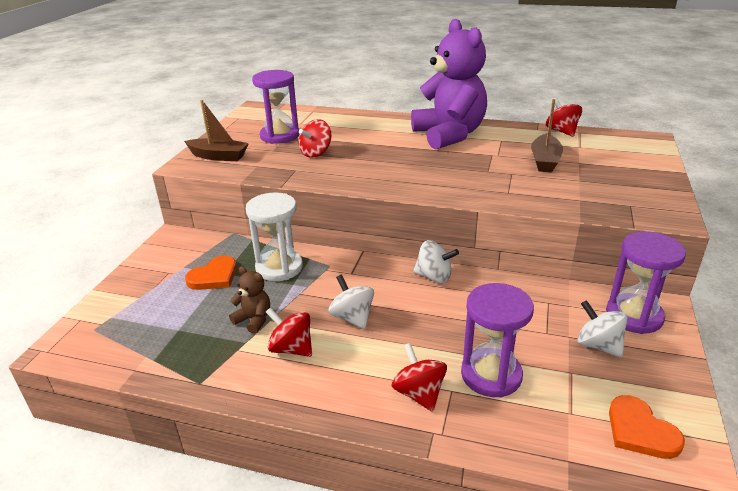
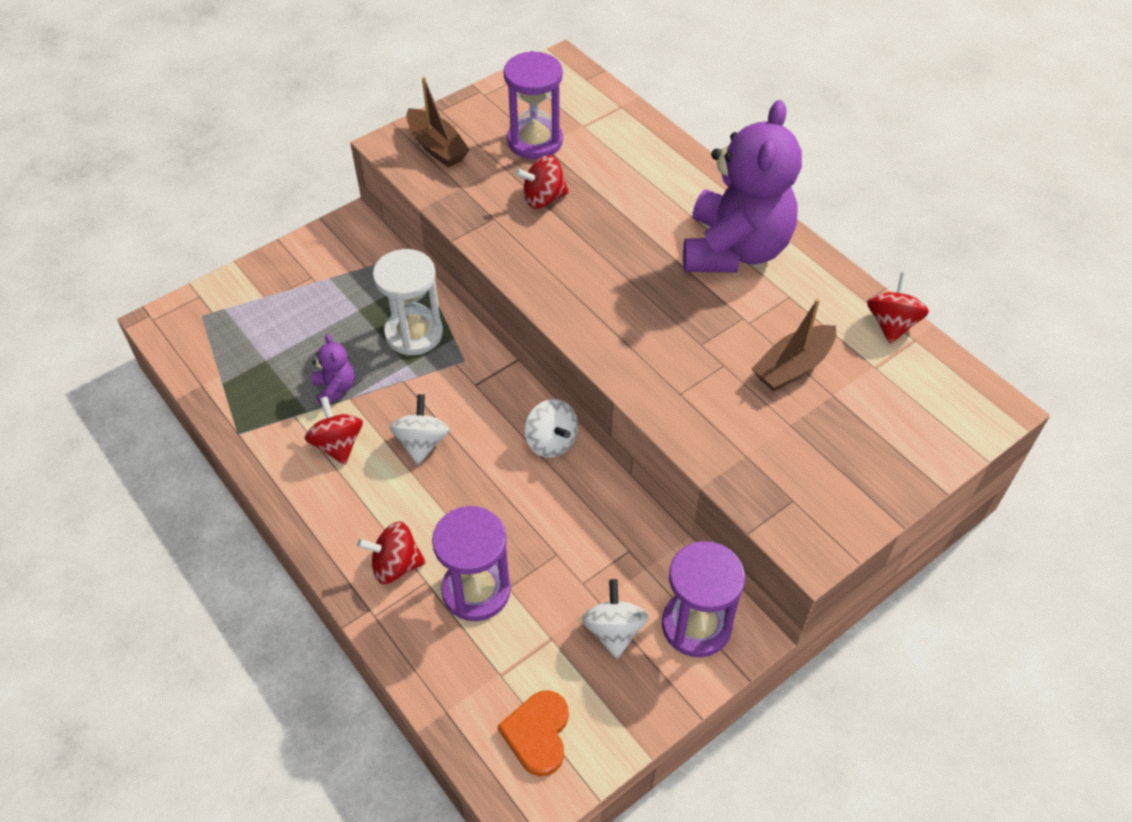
camera: 35 degrees right, 20 degrees up
(214, 276) = (346, 308): orange heart -> none
(254, 320) = (335, 389): brown teddy bear -> purple teddy bear
(419, 393) = (395, 565): red spinning top -> red spinning top turned 105 degrees counterclockwise

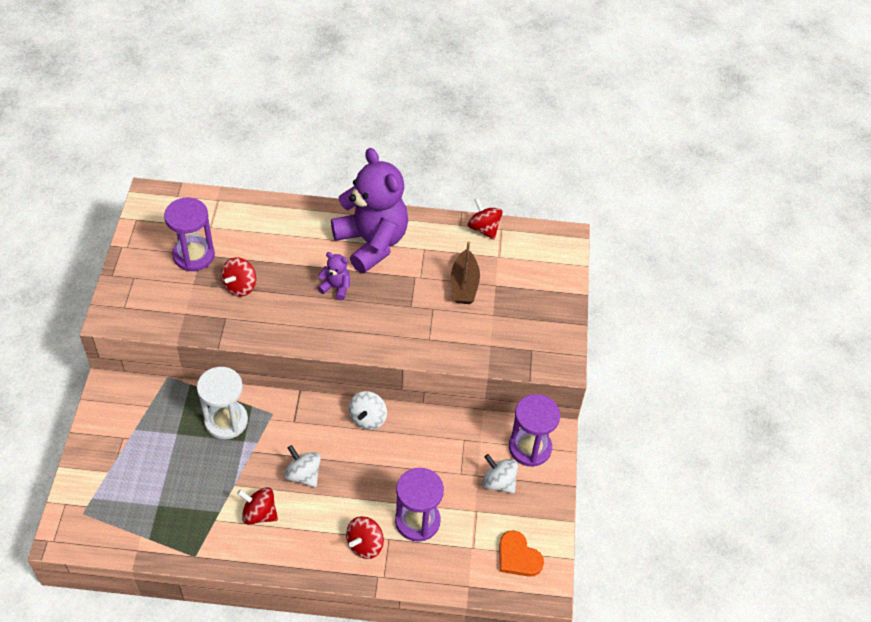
camera: 50 degrees left, 0 degrees up
(335, 389) = (220, 486): purple teddy bear -> purple teddy bear (336, 287)
(437, 147) = (139, 300): brown boat -> none
(551, 442) = (368, 418): white spinning top -> white spinning top turned 105 degrees clockwise

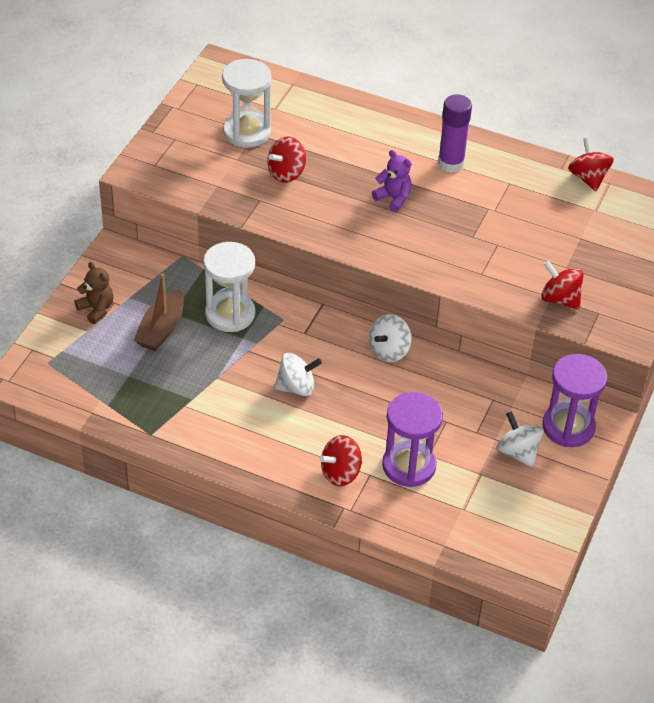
camera: 20 degrees right, 5 degrees down
(110, 448) = (96, 309): none -> brown teddy bear
(194, 255) = (247, 132): purple hourglass -> white hourglass
(259, 514) = (234, 412): red spinning top -> red spinning top (560, 299)
(303, 475) = (296, 387): white spinning top -> white spinning top turned 105 degrees clockwise
(372, 243) = (451, 163): purple teddy bear -> purple glue stick
(464, 285) = (543, 229): brown boat -> brown boat (161, 329)
(518, 556) = (513, 532): orange heart -> none

